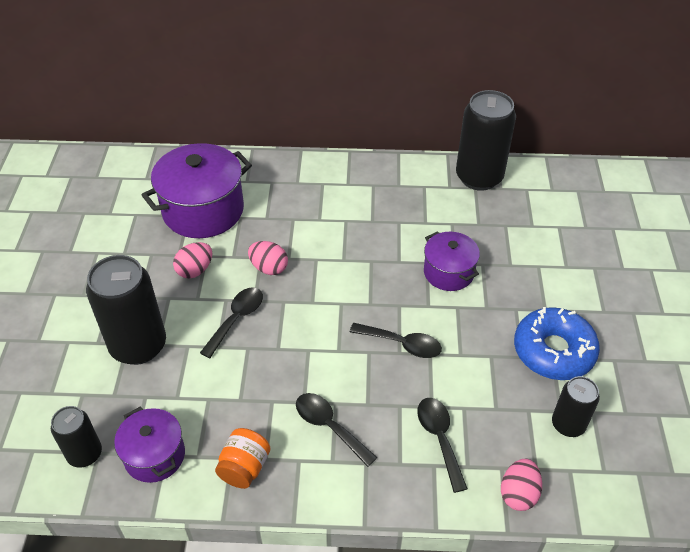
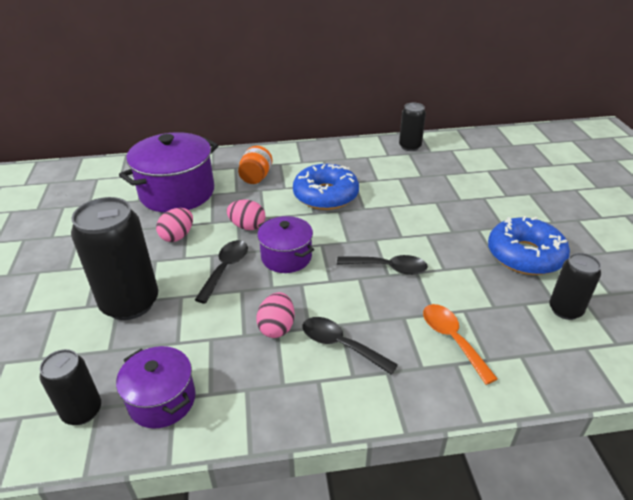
camera: 10 degrees left, 10 degrees down
(244, 468) = (263, 396): orange jar -> orange jar (256, 177)
(362, 237) = (325, 195): none -> blue donut
(440, 439) = (452, 339): black spoon -> orange spoon
(448, 272) = (410, 211): purple pot -> purple pot (286, 257)
(479, 177) = (410, 146): black can -> black can, size x0.56
(518, 493) = (547, 375): pink egg -> pink egg (277, 327)

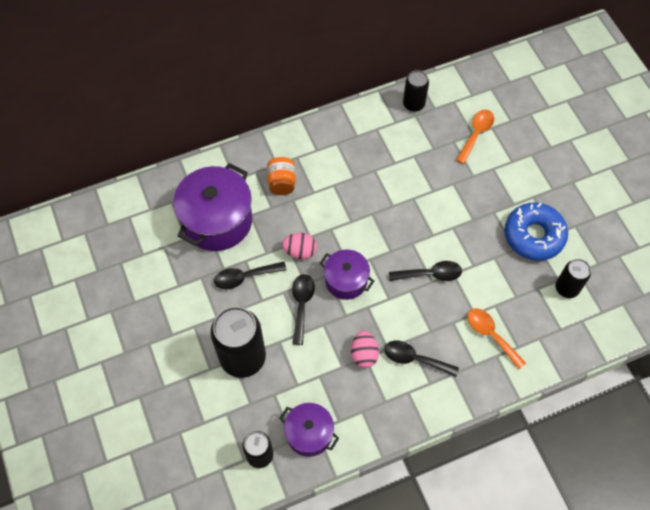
camera: 15 degrees left, 25 degrees up
(177, 236) = (245, 277): pink egg -> black spoon
(325, 195) = (354, 195): blue donut -> none
(470, 172) = (476, 134): none -> orange spoon

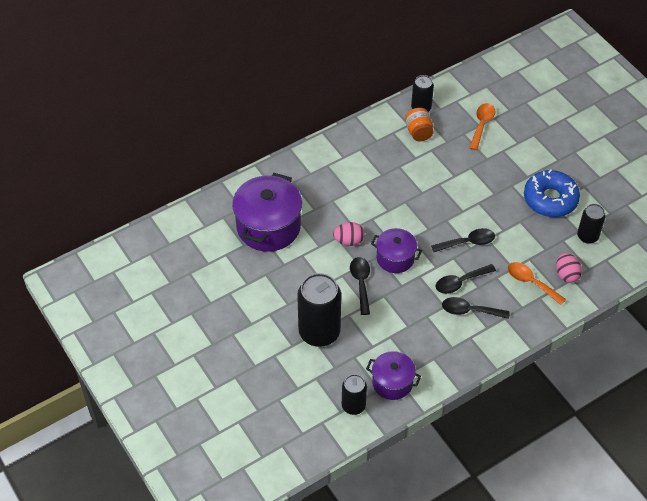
camera: 10 degrees left, 10 degrees down
(245, 277) = (305, 268): black spoon -> black spoon (460, 282)
(282, 183) = (319, 188): orange jar -> orange jar (418, 132)
(364, 354) = (425, 313): pink egg -> pink egg (566, 274)

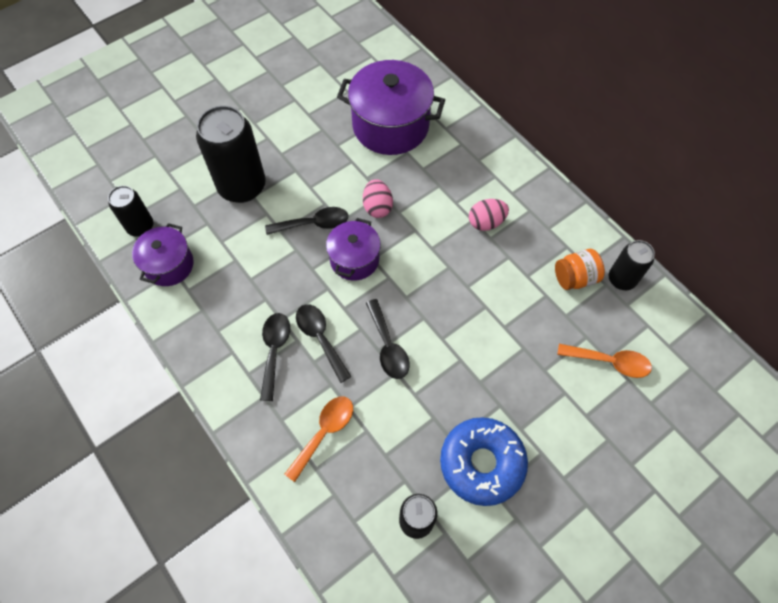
camera: 85 degrees right, 10 degrees up
(566, 274) = (341, 485): pink egg -> pink egg (486, 222)

